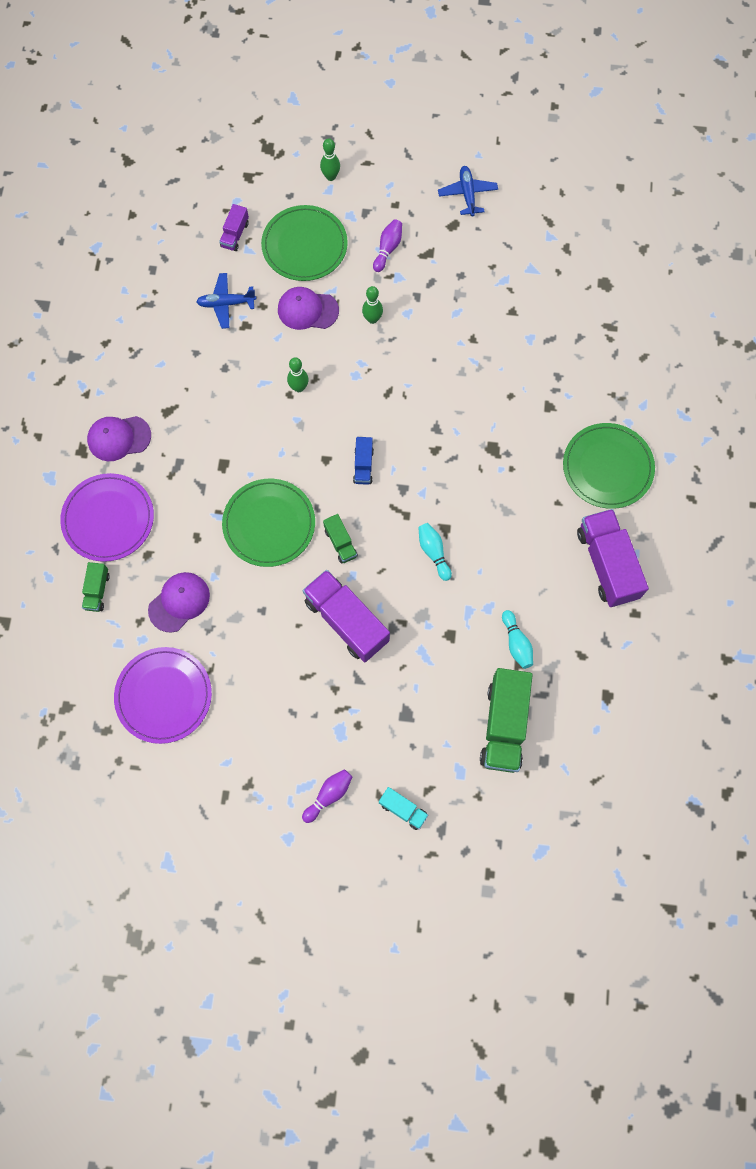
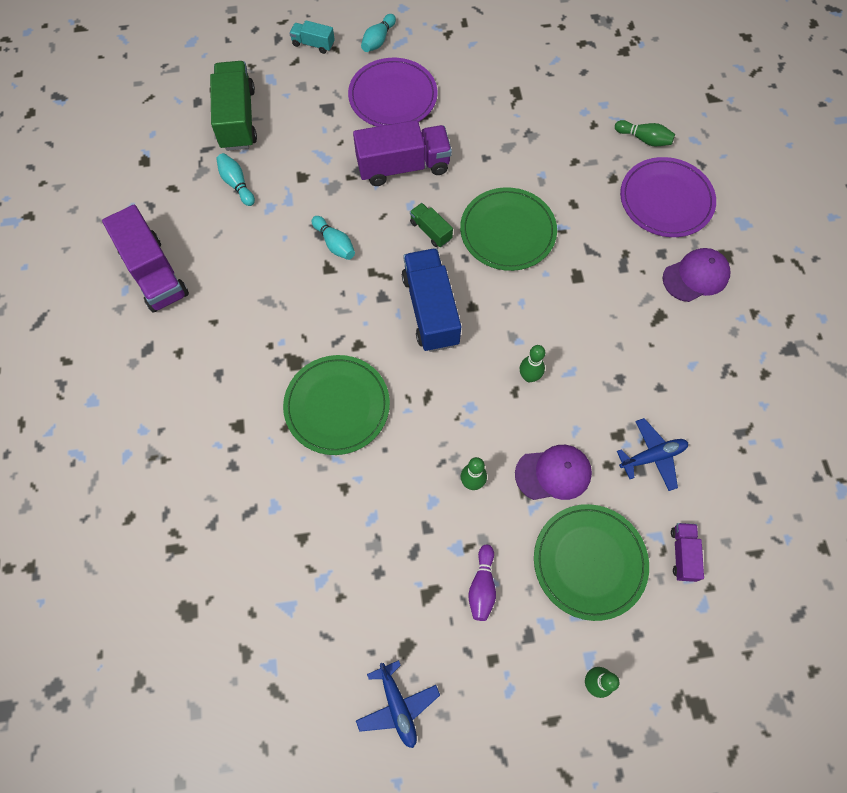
camera: 165 degrees right, 5 degrees down
(97, 591) = (644, 139): green truck -> green bowling pin
(164, 696) = (545, 76): purple plate -> purple plate (393, 96)
(179, 602) = (564, 147): purple cap -> none
(329, 795) = (378, 40): purple bowling pin -> turquoise bowling pin
(346, 621) = (403, 166): purple truck -> purple truck turned 45 degrees counterclockwise
(363, 466) = (431, 310): blue truck -> blue truck, size x2.01
(607, 467) = (162, 372): green plate -> green plate (337, 406)

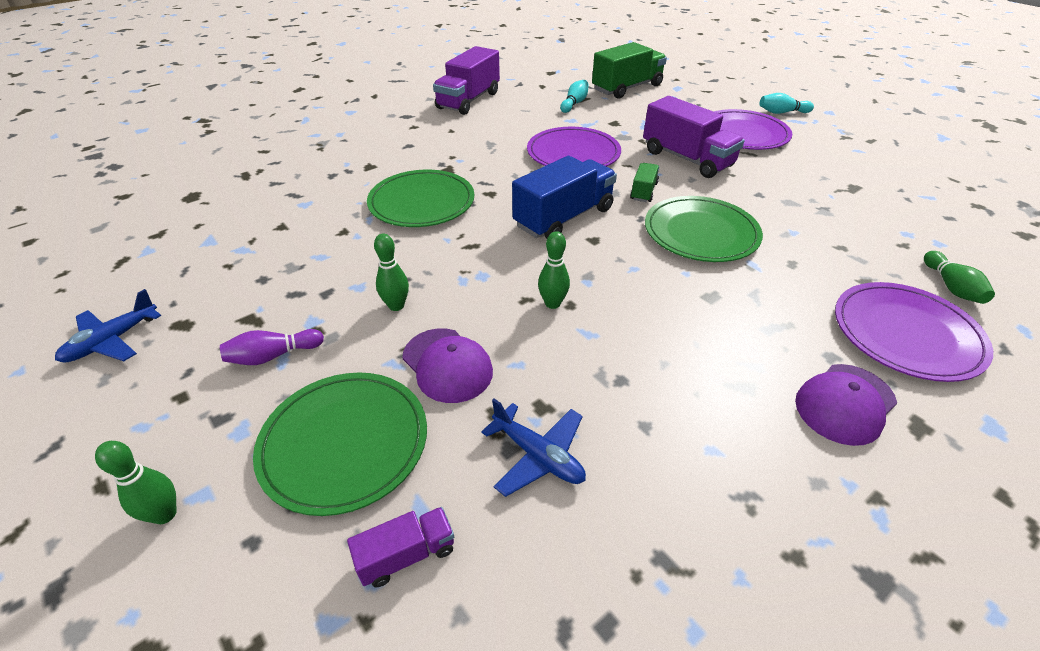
camera: 60 degrees right, 25 degrees down
(313, 44) = (732, 92): turquoise truck -> none
(335, 244) = (573, 153): turquoise bowling pin -> purple plate
(696, 276) = (845, 403): purple cap -> purple cap turned 105 degrees clockwise

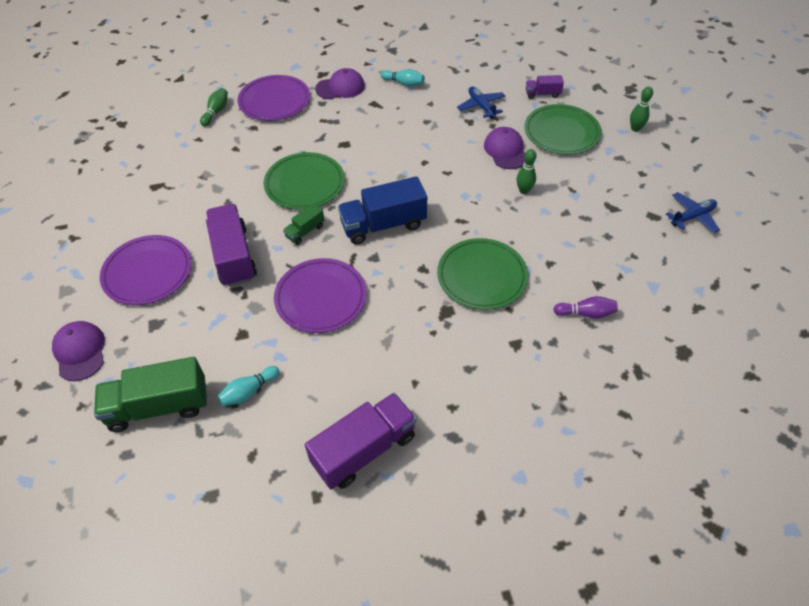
camera: 155 degrees left, 10 degrees up
(273, 356) = (596, 181): purple bowling pin -> purple bowling pin (586, 313)
(552, 303) = (433, 165): green bowling pin -> none
(717, 94) = (80, 352): none -> purple cap
(782, 112) = (69, 291): turquoise bowling pin -> turquoise bowling pin (404, 83)

